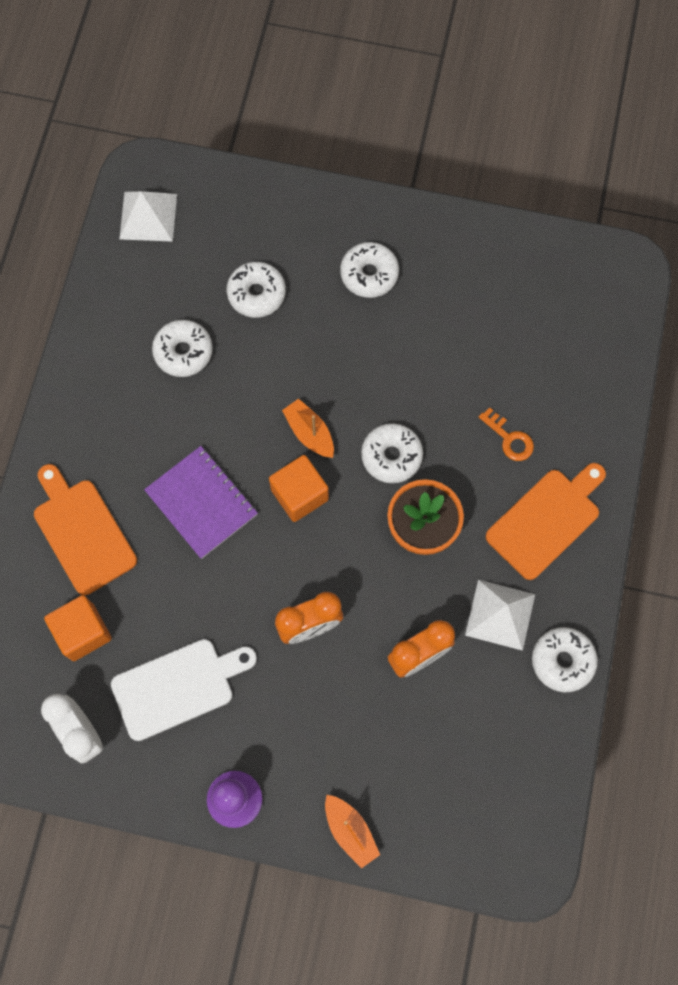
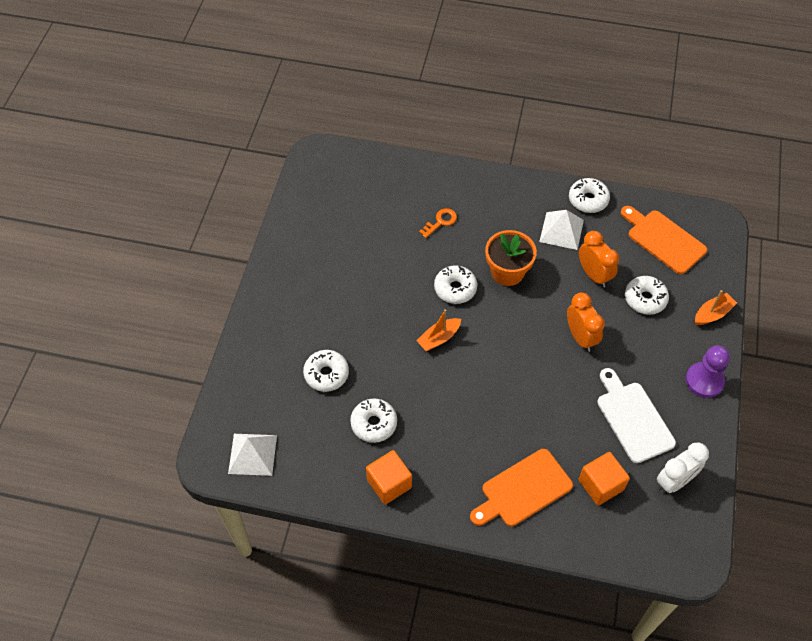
camera: 90 degrees left, 15 degrees down
(201, 503) = (495, 407): purple notebook -> none
(299, 494) = (486, 344): orange cube -> orange cube (389, 483)
(369, 274) = (314, 301): white donut -> white donut (645, 299)
(546, 520) = (496, 204): orange cutting board -> orange cutting board (663, 240)

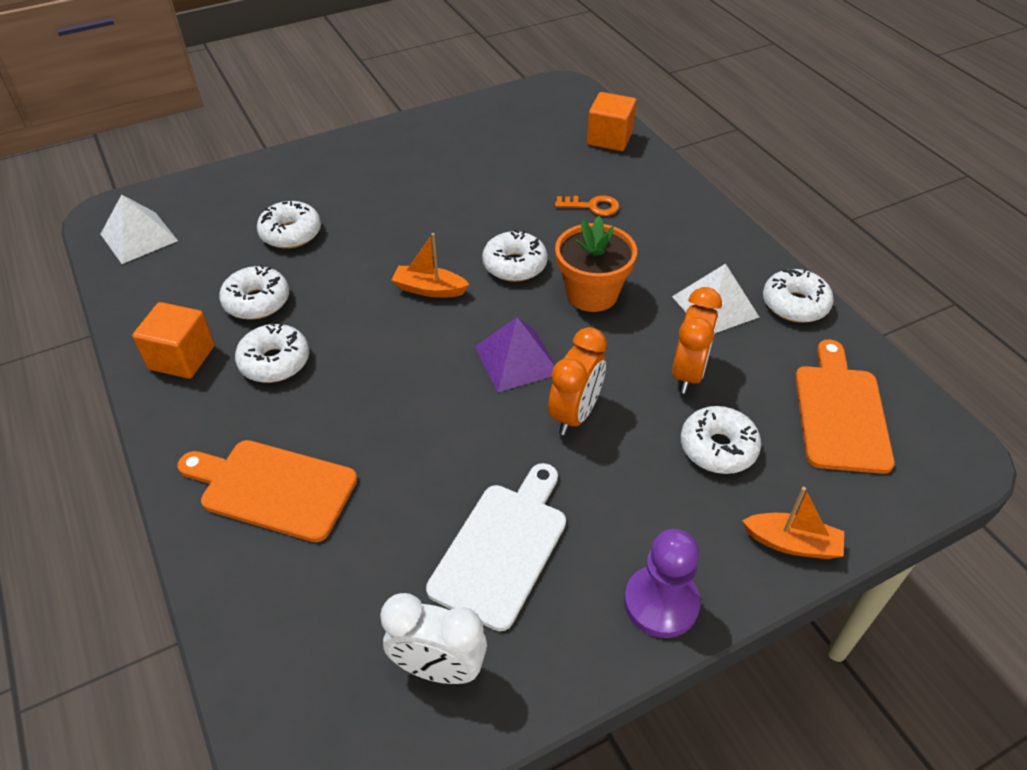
camera: 50 degrees right, 10 degrees down
(432, 441) = (274, 362): none -> white donut
(525, 335) = (516, 360): none -> purple pyramid
(600, 485) = (352, 573): orange cube -> orange cube (609, 138)

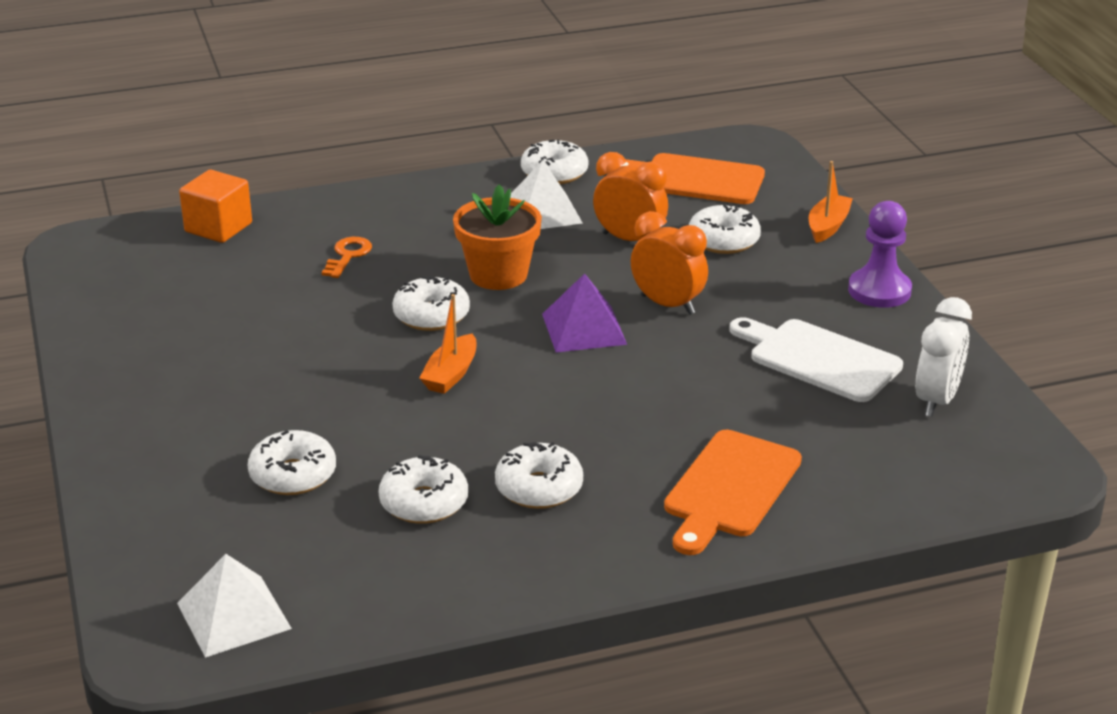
camera: 80 degrees left, 15 degrees down
(182, 357) = (509, 561): orange cube -> none

